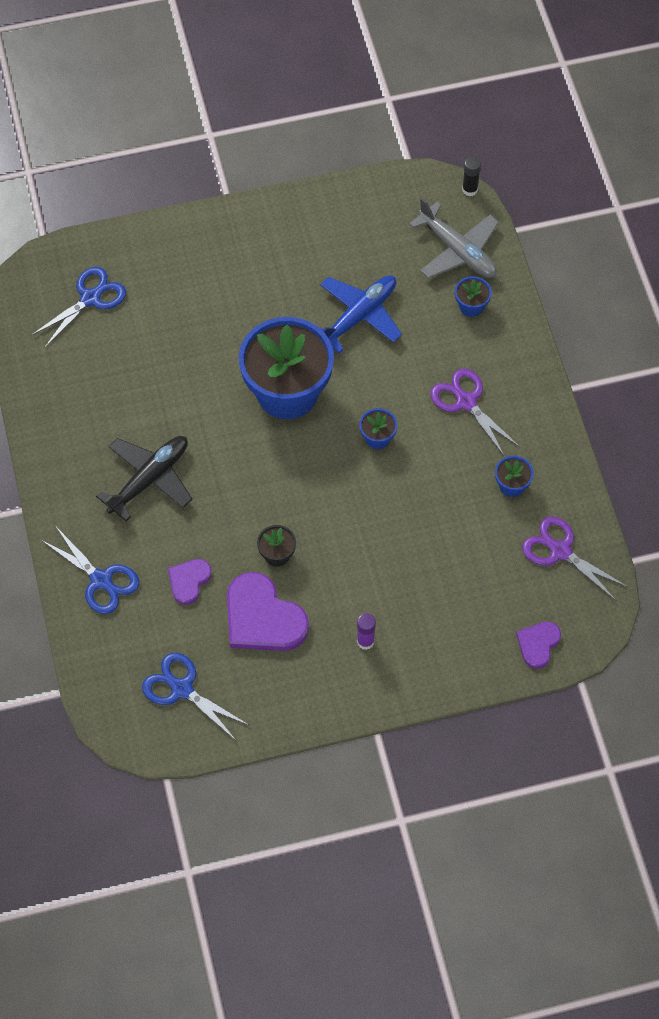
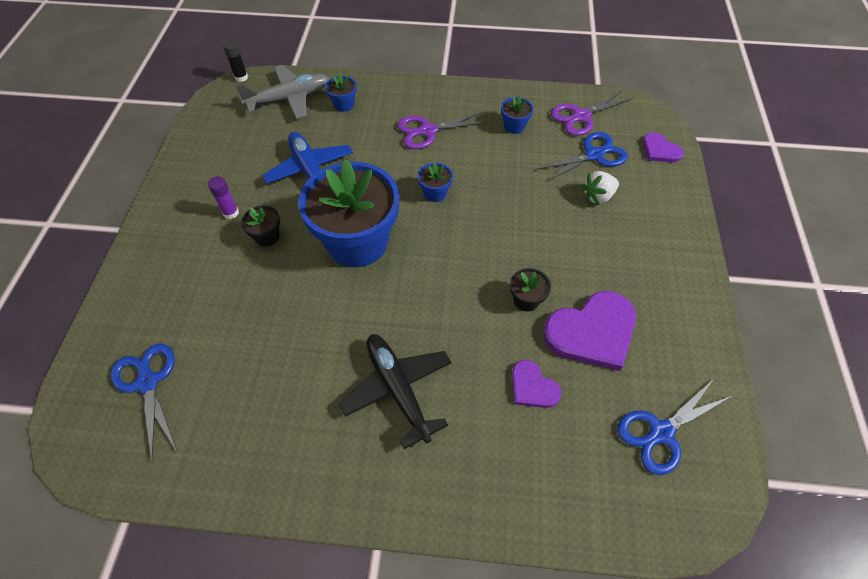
camera: 70 degrees left, 5 degrees down
(101, 580) = (505, 479): blue scissors -> blue scissors (593, 155)
(264, 315) = (267, 236): none -> black flower pot
(365, 641) = (635, 258): purple glue stick -> purple glue stick (231, 213)
(437, 592) = (598, 196): none -> white strawberry

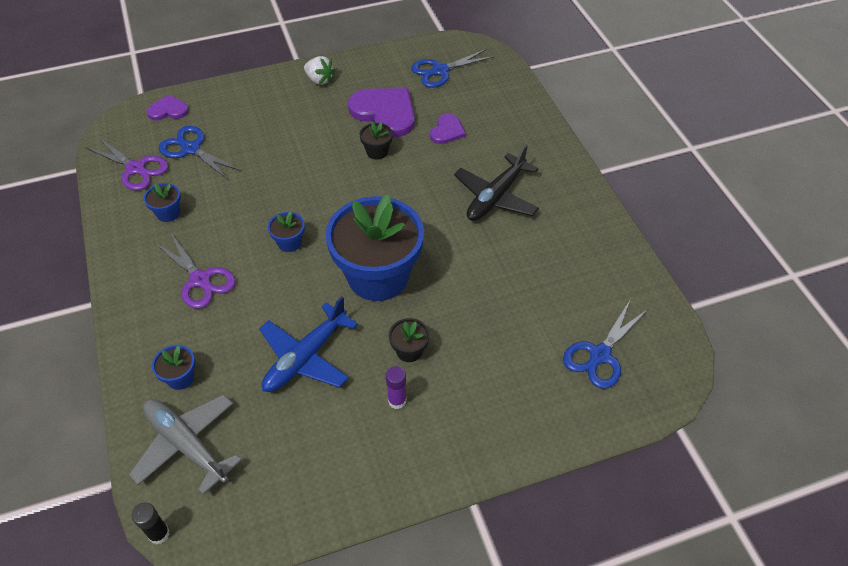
camera: 115 degrees left, 5 degrees down
(598, 196) = (244, 136): white strawberry -> white strawberry (319, 80)
(660, 150) = (168, 110): purple heart -> purple heart turned 120 degrees counterclockwise
(661, 432) = (440, 71): blue scissors -> blue scissors turned 120 degrees clockwise

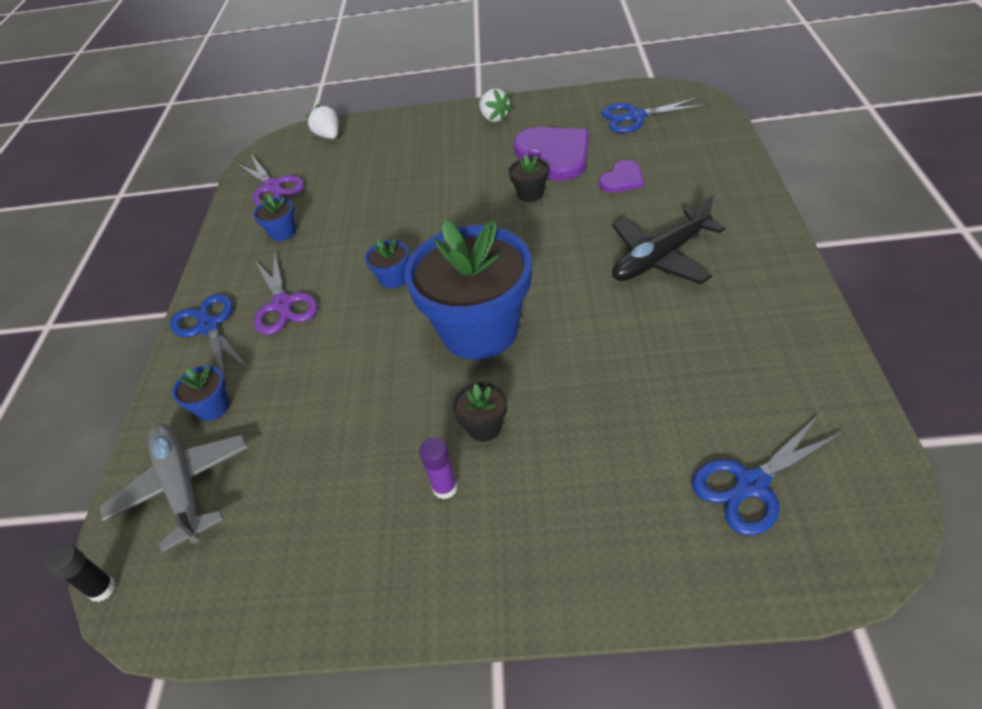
camera: 25 degrees right, 5 degrees down
(168, 110) = (329, 136): purple heart -> white strawberry
(191, 149) = (334, 173): blue scissors -> blue scissors (208, 327)
(305, 357) = (357, 411): blue plane -> none

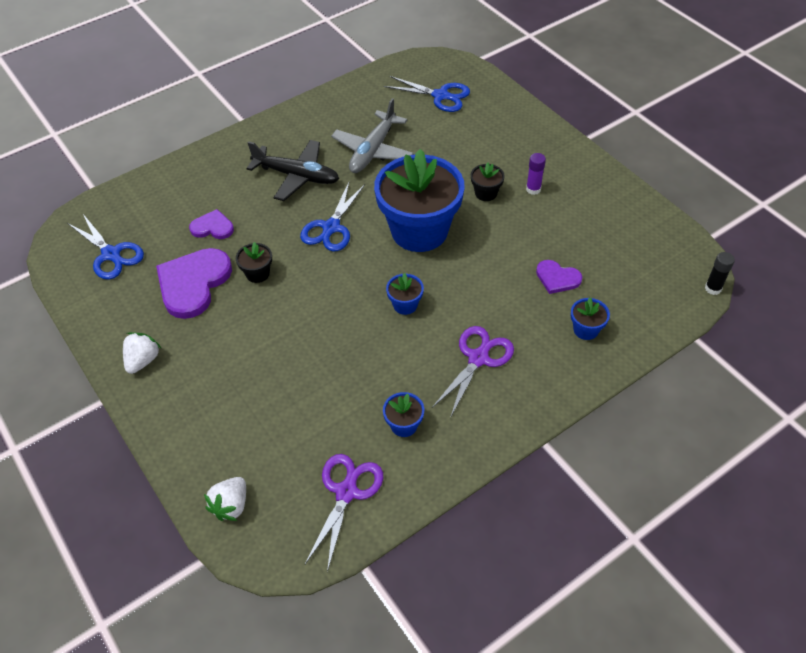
camera: 130 degrees left, 5 degrees up
(182, 486) = (639, 300): grey plane -> grey plane (373, 150)
(208, 327) = (534, 392): blue scissors -> blue scissors (331, 227)
(293, 423) = (557, 278): none -> purple heart

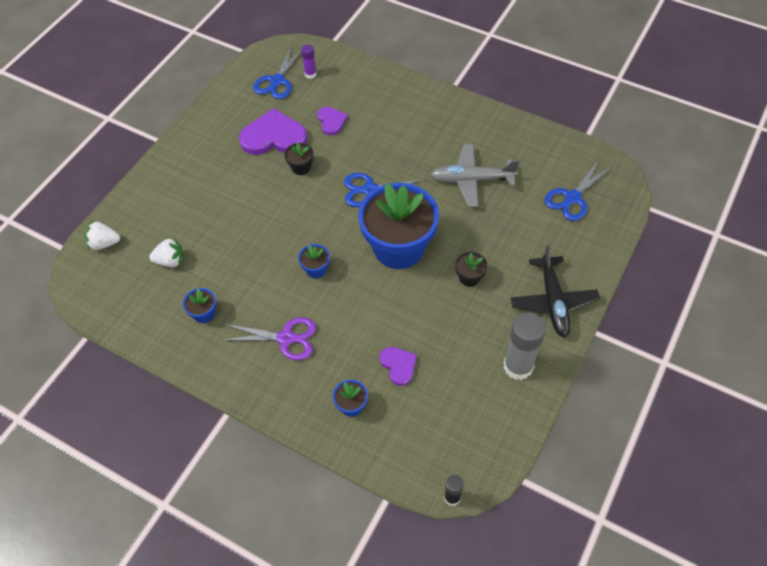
camera: 65 degrees right, 5 degrees up
(143, 360) = (196, 143): white strawberry -> white strawberry (170, 261)
(297, 176) = (412, 145): black plane -> black plane (553, 301)
(346, 492) = (136, 302): purple scissors -> none
(440, 96) = (572, 198): blue scissors -> blue scissors turned 45 degrees clockwise
(533, 189) = (495, 311): purple glue stick -> purple glue stick (310, 74)
(557, 278) = (398, 365): purple heart -> purple heart turned 150 degrees clockwise
(599, 196) = (518, 366): none -> grey glue stick

